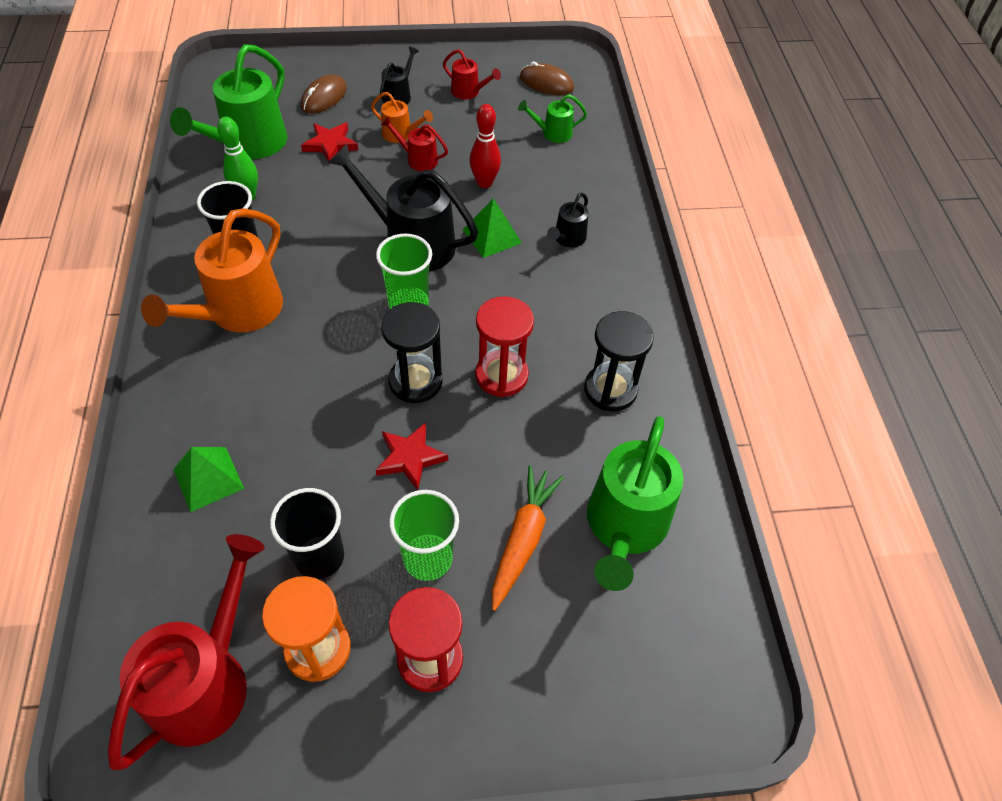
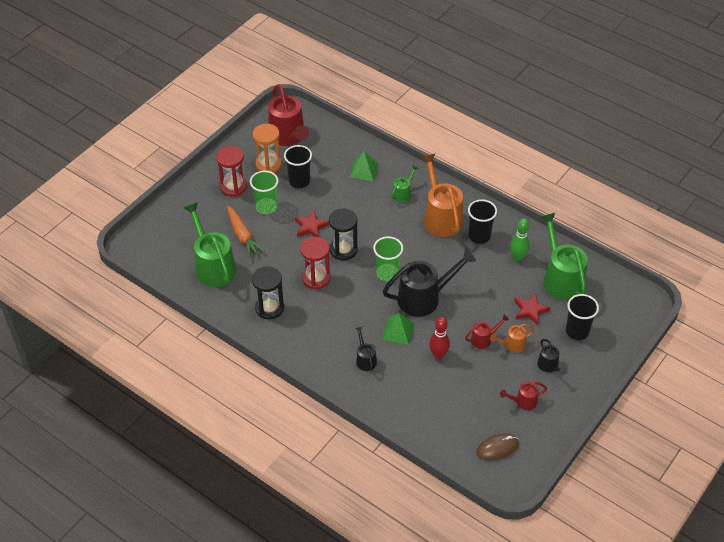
camera: 135 degrees right, 5 degrees down
(324, 97) = (577, 331): brown mouse -> black cup
(552, 133) = (449, 415): green watering can -> green watering can (403, 193)

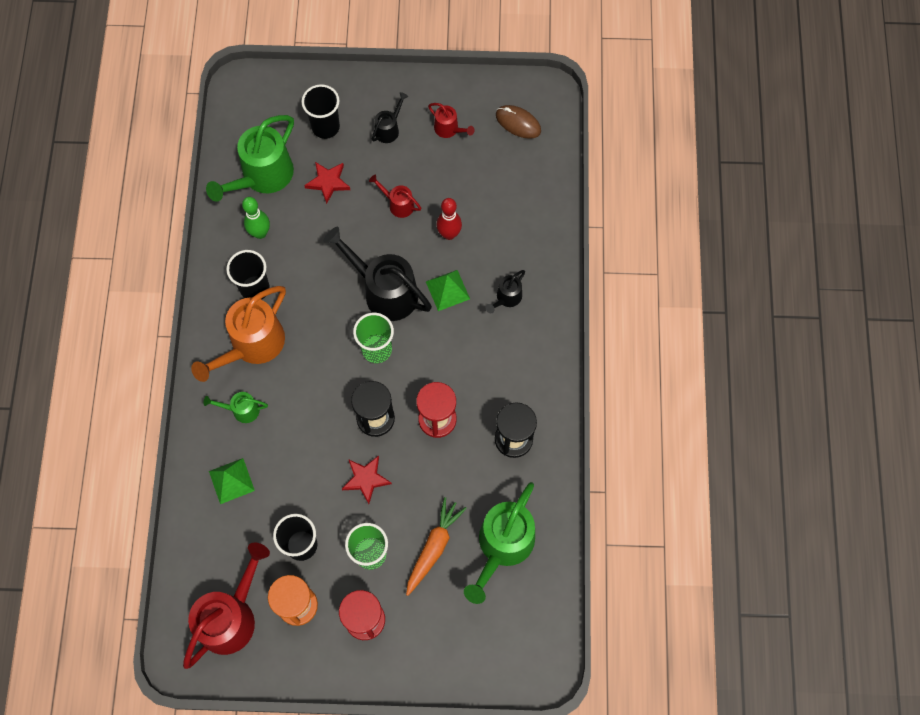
camera: 125 degrees left, 20 degrees up
(512, 345) = (386, 175): orange watering can -> none

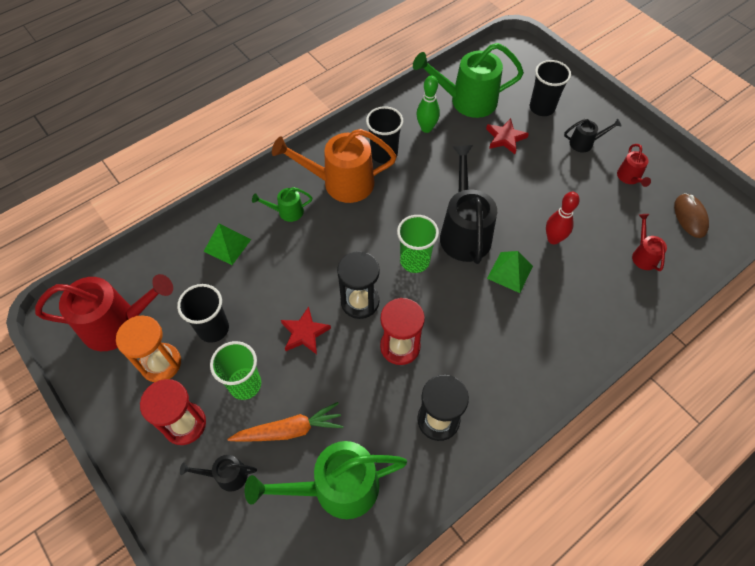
camera: 50 degrees right, 10 degrees down
(241, 410) = (287, 212): green watering can -> green watering can turned 60 degrees counterclockwise
(398, 204) = (538, 190): red watering can -> red watering can (643, 255)
(506, 298) = (548, 319): black watering can -> black watering can (226, 475)

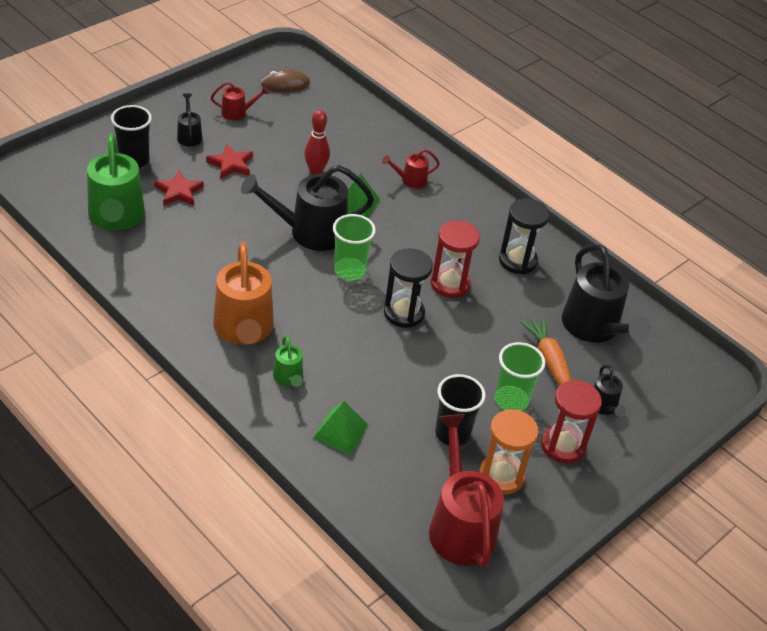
camera: 100 degrees left, 15 degrees down
(305, 333) = (446, 355): red star -> red star (231, 164)
(336, 488) = (594, 328): green watering can -> black watering can
(384, 154) = (199, 292): black cup -> none
(426, 128) = (159, 254): green bowling pin -> none
(643, 255) = (330, 118): red watering can -> red watering can (410, 180)

